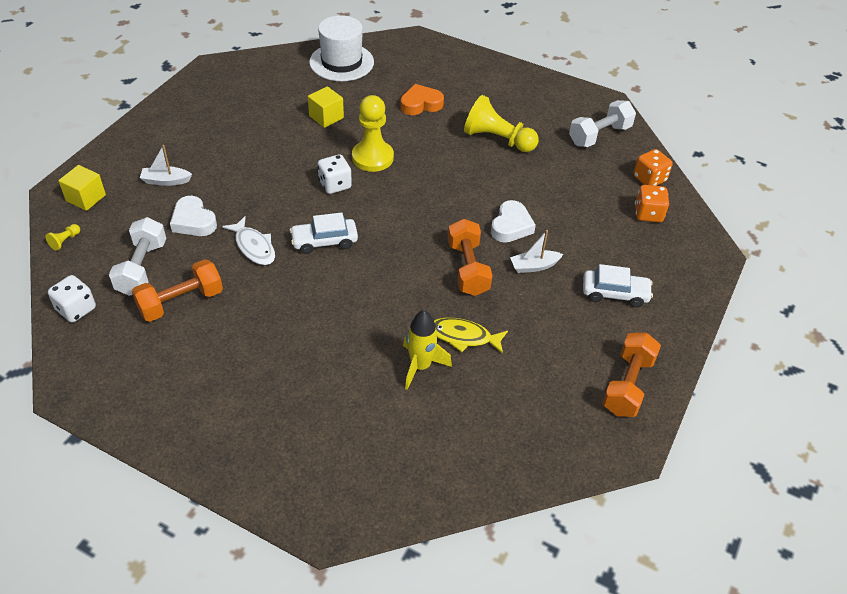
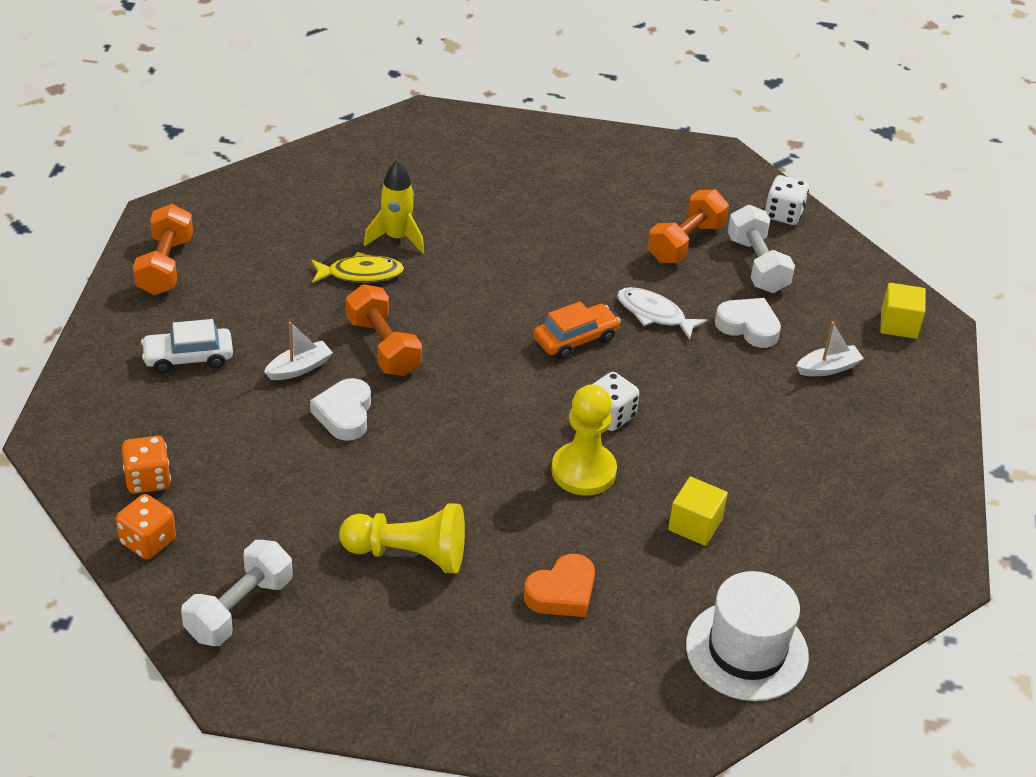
camera: 160 degrees right, 5 degrees down
(65, 241) = (867, 273): yellow pawn -> none
(324, 241) = (575, 339): white car -> orange car

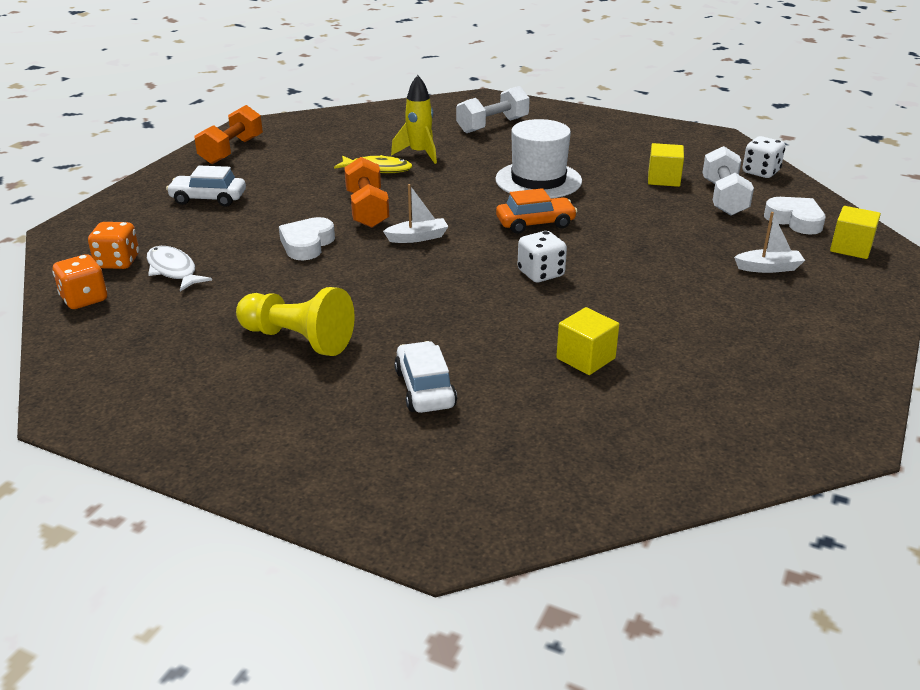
camera: 20 degrees right, 10 degrees down
(239, 609) = (121, 354): white dumbbell -> white dumbbell (492, 125)
(299, 368) = (290, 214): white boat -> white boat (417, 237)
(562, 592) = (425, 388): orange heart -> white car
(583, 471) = (495, 306): yellow pawn -> none
(654, 314) = (614, 216): white fish -> white fish (173, 270)
(685, 242) = (663, 179): orange dumbbell -> yellow cube
(746, 650) = (595, 466): white hat -> white hat (538, 180)
(748, 327) = (700, 233): white heart -> white heart (795, 220)

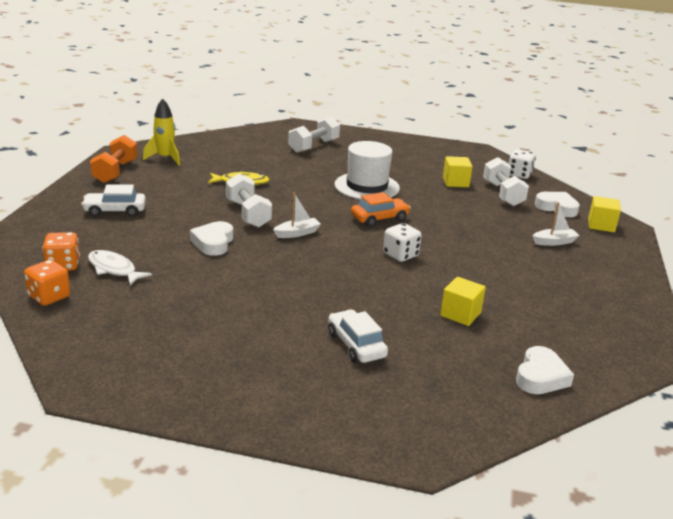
camera: 15 degrees left, 5 degrees down
(298, 339) = (242, 316): yellow pawn -> none
(367, 210) = (248, 214): orange dumbbell -> white dumbbell
(419, 154) = (268, 169): yellow rocket -> yellow rocket (165, 158)
(659, 454) = (540, 377): none -> white heart

